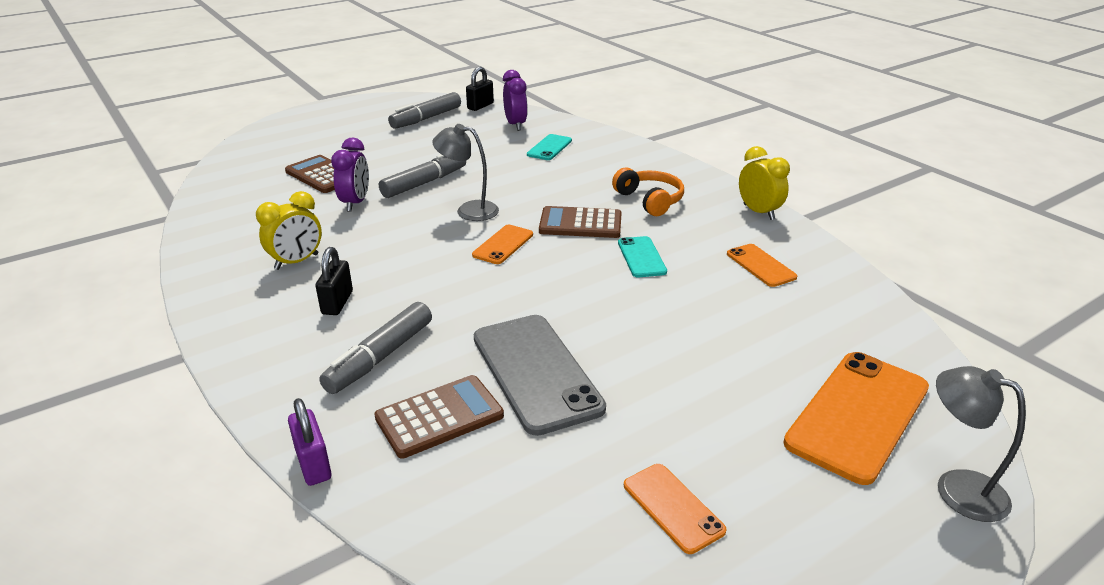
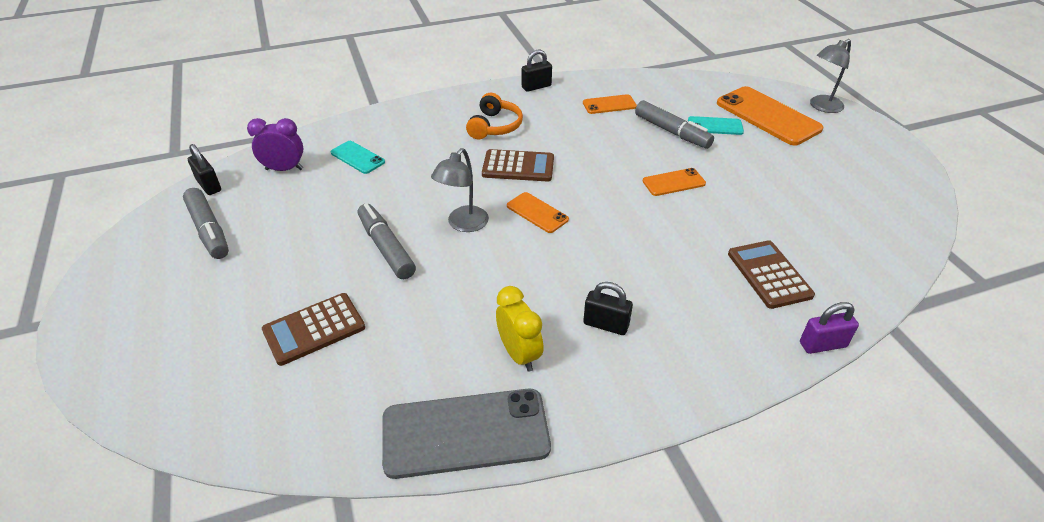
camera: 75 degrees left, 10 degrees up
(355, 203) = (405, 303): purple clock -> none
(380, 357) = (694, 301): grey marker -> grey marker (672, 132)
(536, 372) = (720, 222): grey phone -> grey phone (465, 433)
(580, 224) = (518, 166): brown calculator -> brown calculator turned 105 degrees counterclockwise
(641, 257) = (582, 148): turquoise phone -> turquoise phone (715, 126)
(649, 200) = (494, 126): orange headphones -> orange headphones turned 120 degrees clockwise
(673, 507) = (845, 193): orange phone -> orange phone (673, 182)
(758, 212) = (536, 87): yellow clock -> black padlock

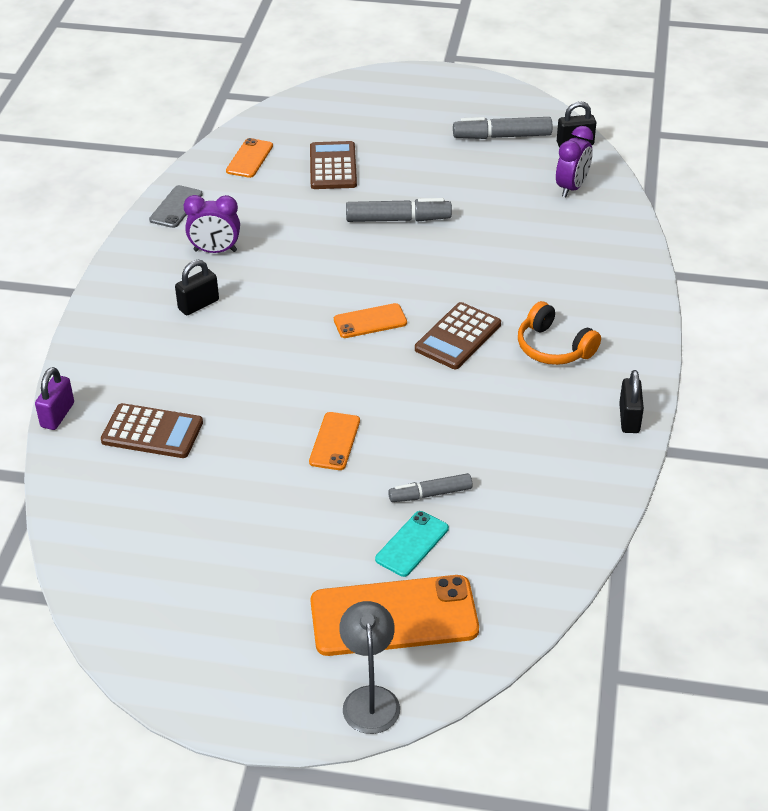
camera: 120 degrees right, 0 degrees up
(357, 157) = (560, 235): turquoise phone -> none
(463, 224) = (392, 270): grey lamp -> none
(465, 433) = (176, 207): grey phone -> grey phone, size x0.52
(519, 354) = (215, 251): yellow clock -> purple clock
(609, 105) = (535, 467): orange phone -> orange phone (249, 158)
(672, 132) = (430, 494): grey marker -> grey marker, size x0.65

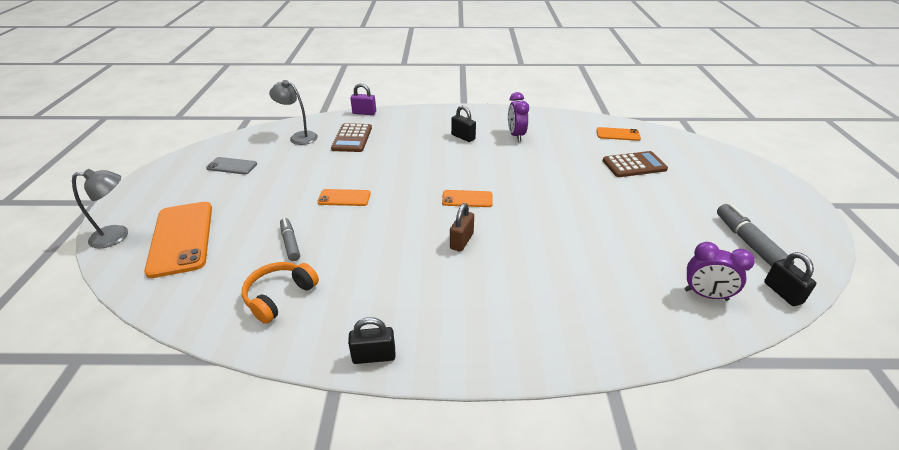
camera: 80 degrees right, 5 degrees down
(118, 502) = (299, 137): none -> grey lamp
(176, 207) = (551, 118): grey phone -> grey phone (232, 166)
(370, 321) = (467, 199): orange phone -> orange phone turned 60 degrees counterclockwise
(398, 219) = (590, 199): grey marker -> none
(412, 544) = (244, 239): turquoise phone -> none
(458, 337) = (461, 241): brown calculator -> brown padlock
(553, 347) = (462, 297): orange headphones -> orange headphones (279, 296)

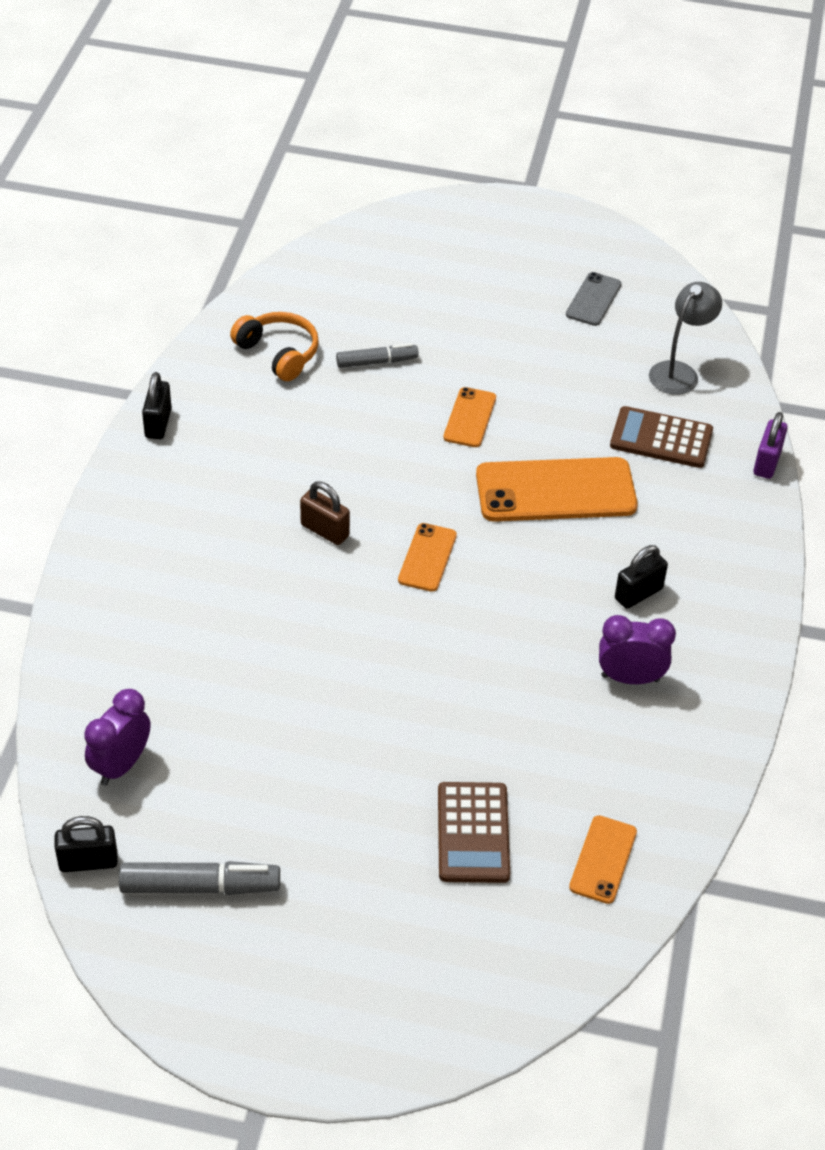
camera: 100 degrees right, 10 degrees up
(117, 235) = (441, 215): grey lamp -> none
(181, 238) = (419, 267): orange phone -> orange phone (555, 491)

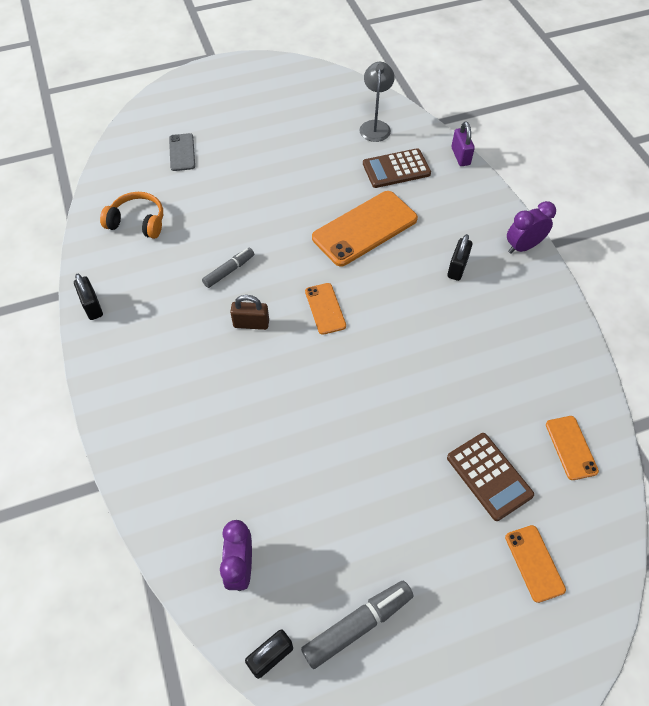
camera: 30 degrees left, 10 degrees up
(377, 362) = (202, 199): grey marker -> grey marker (229, 271)
(469, 418) = (283, 208): orange phone -> orange phone (534, 563)
(593, 299) = (297, 105): grey phone -> grey phone (182, 152)
(630, 678) = (494, 322): purple clock -> purple clock (523, 246)

